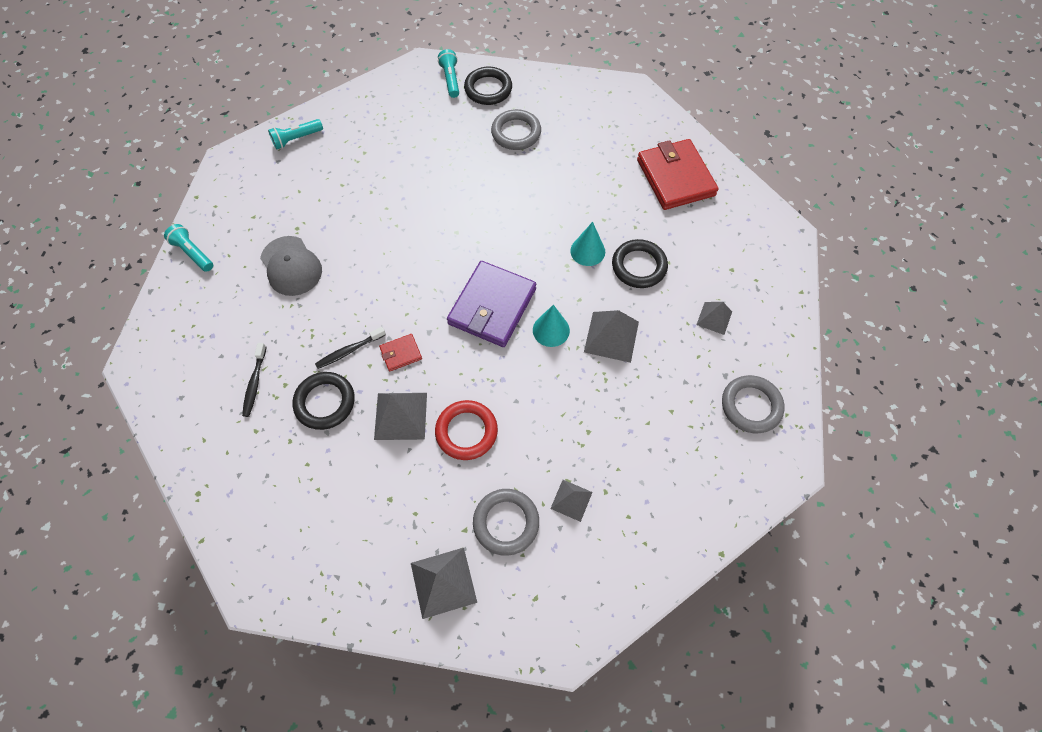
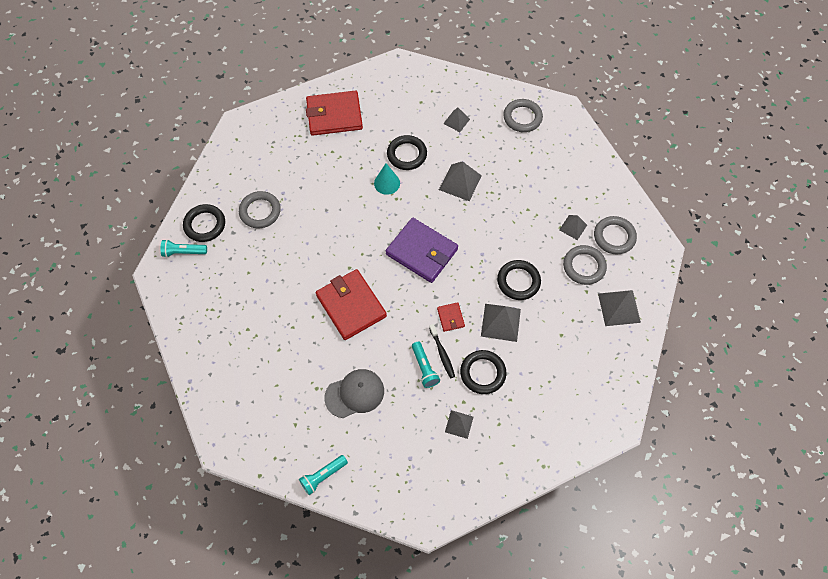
camera: 80 degrees left, 0 degrees up
(255, 383) = (459, 424): black toothbrush -> grey pyramid
(297, 139) = (215, 385): turquoise flashlight -> turquoise flashlight (424, 368)
(404, 243) = (351, 306): none -> red wallet
(466, 431) = (518, 281): red ring -> black ring
(551, 330) = (448, 218): turquoise cone -> none
(567, 566) = (614, 237): none -> grey ring

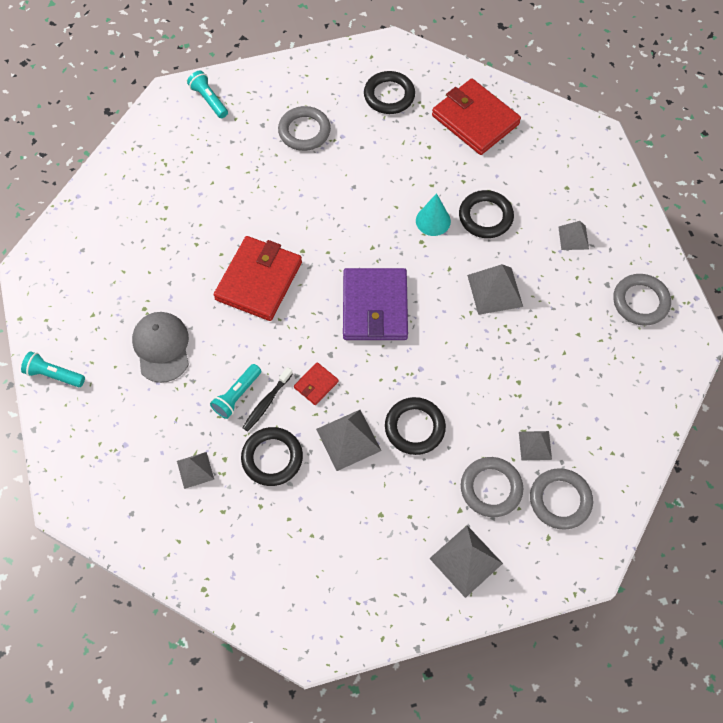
camera: 55 degrees right, 0 degrees up
(205, 225) = (252, 96): black ring -> black ring (389, 95)
(355, 394) = (162, 347): grey cap -> grey cap turned 135 degrees counterclockwise

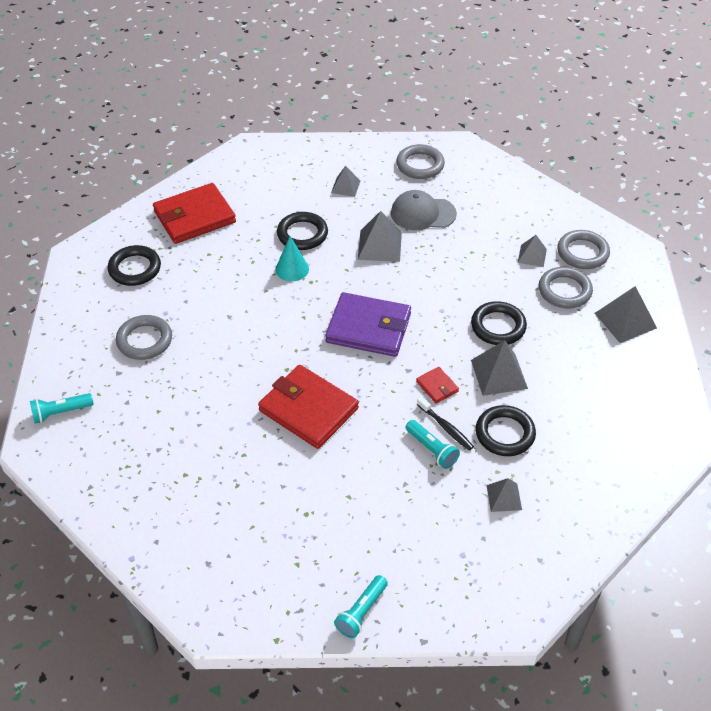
camera: 75 degrees left, 15 degrees down
(162, 347) = (358, 505): grey cap -> grey cap (422, 213)

